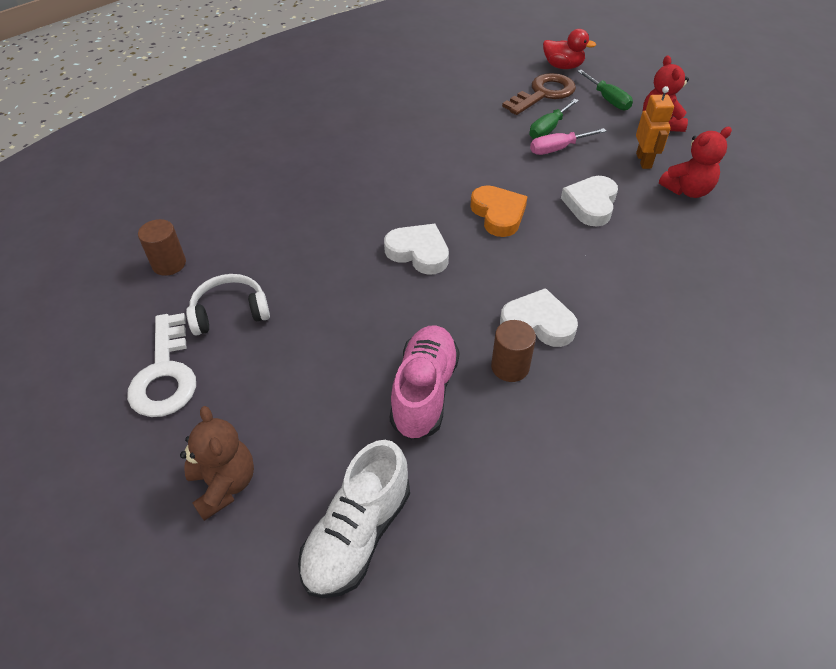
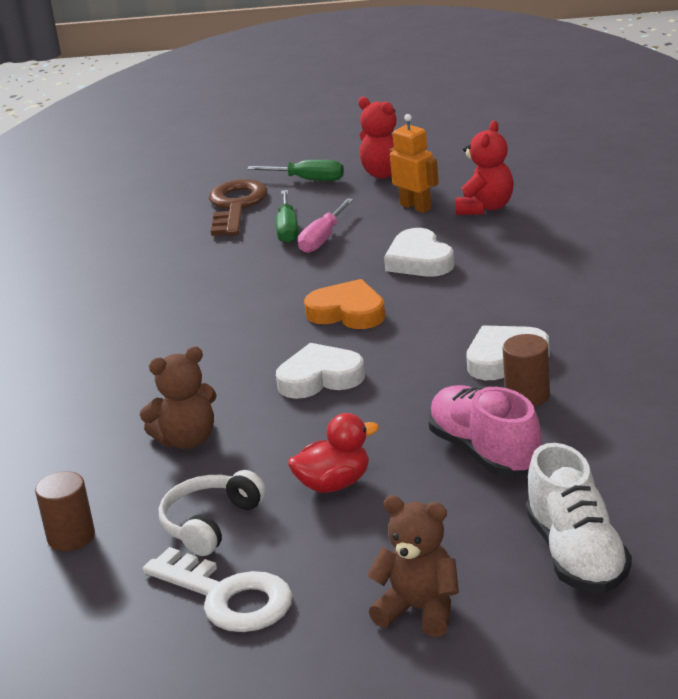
camera: 40 degrees left, 20 degrees down
(300, 242) = (187, 440): none -> brown teddy bear
(563, 66) = (218, 176): red duck -> red duck (334, 484)

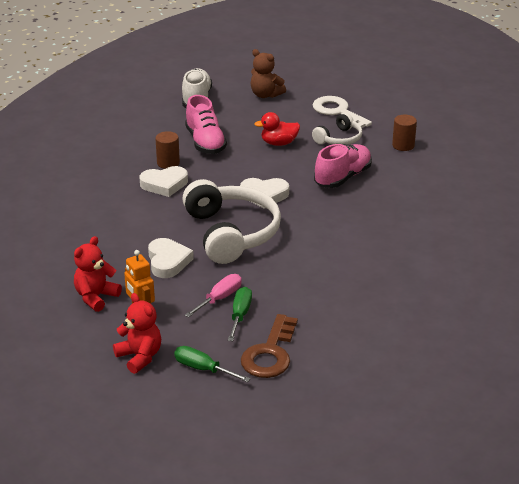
camera: 170 degrees left, 5 degrees up
(187, 440) = (343, 177): brown teddy bear -> pink shoe
(348, 312) = (231, 233): orange heart -> white headphones

